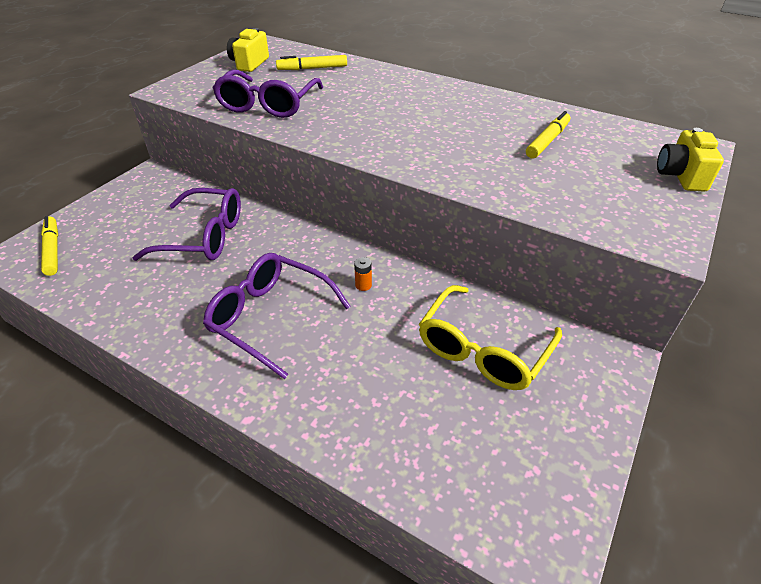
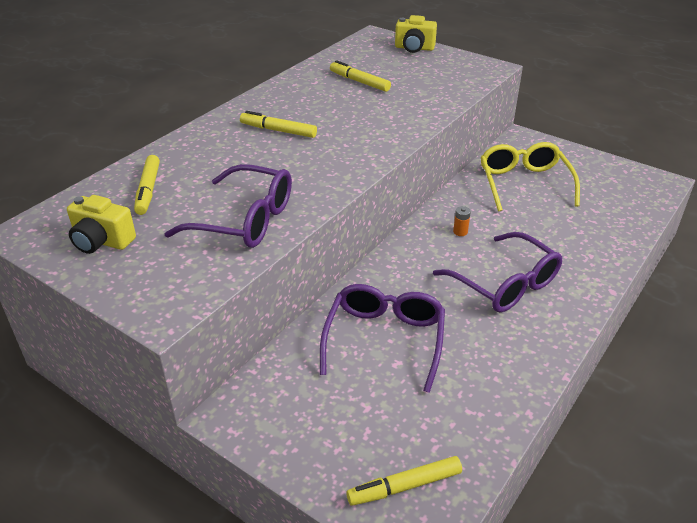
camera: 85 degrees left, 5 degrees down
(270, 317) = (505, 284): purple glasses -> purple glasses turned 75 degrees counterclockwise
(416, 106) = (278, 130): none -> yellow marker
(483, 350) = (524, 183): yellow glasses -> yellow glasses turned 135 degrees counterclockwise

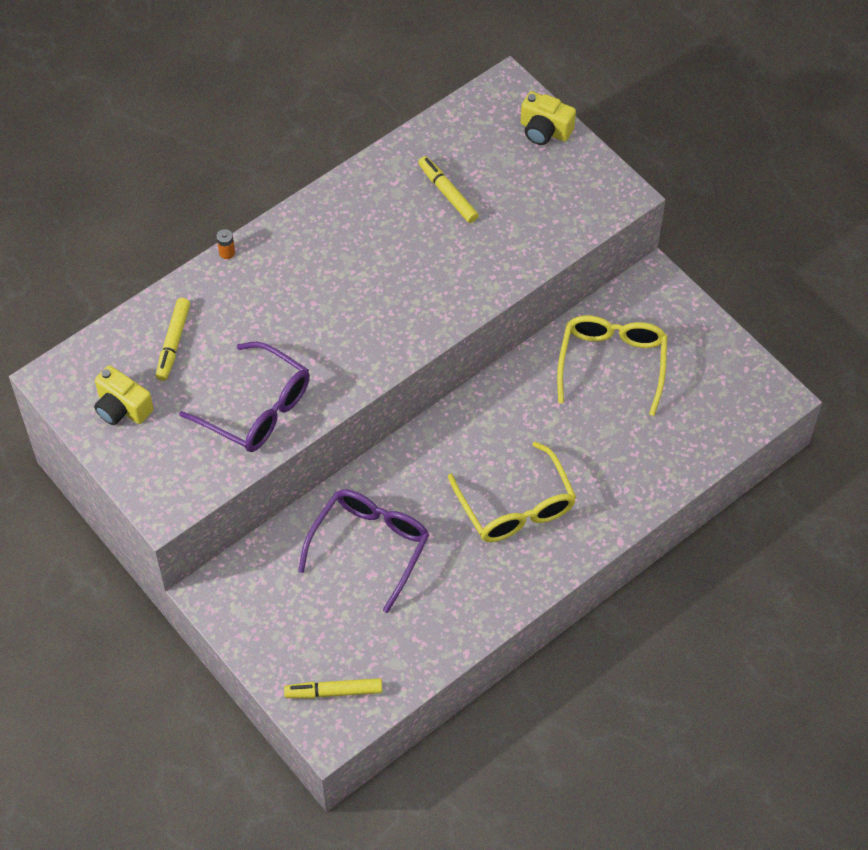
camera: 15 degrees right, 20 degrees up
(278, 130) = (326, 271): yellow marker -> none
(460, 232) = (503, 424): orange battery -> orange battery (227, 252)
(505, 284) = (516, 507): purple glasses -> yellow glasses

